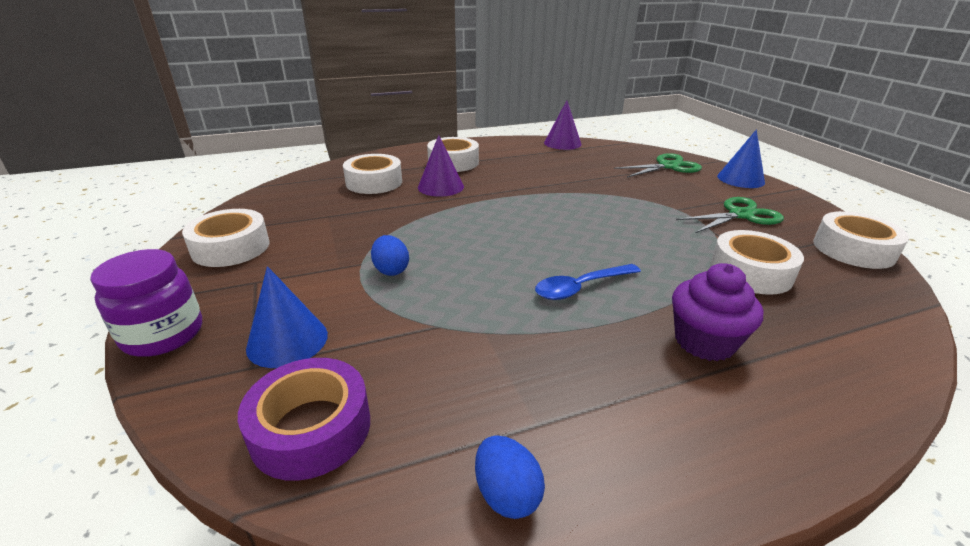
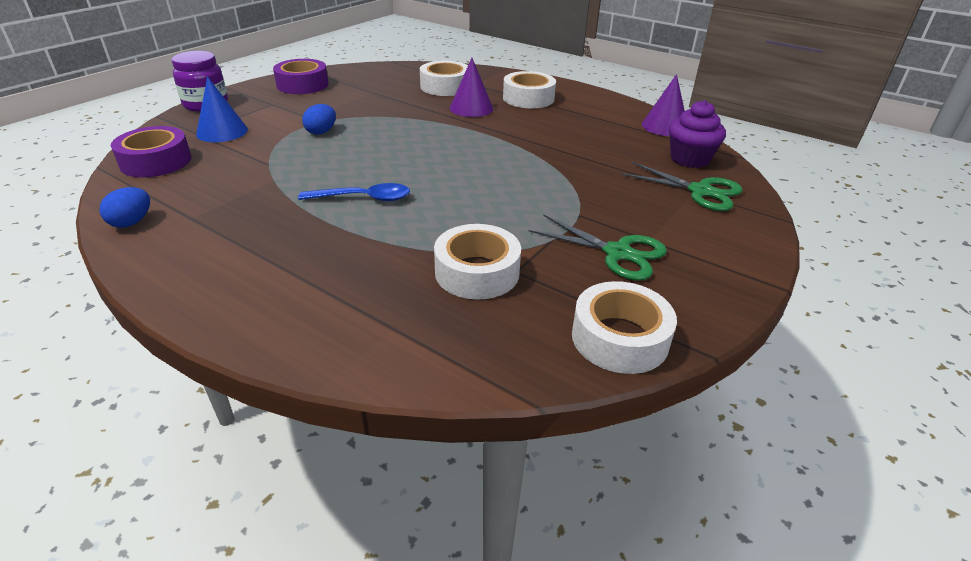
camera: 55 degrees right, 5 degrees up
(231, 247) = (302, 85): white tape -> purple tape
(581, 287) = (363, 198): blue spoon -> blue spoon turned 150 degrees clockwise
(704, 341) = (328, 262): purple cupcake -> purple cupcake (689, 159)
(740, 179) = (739, 241): blue cone -> none

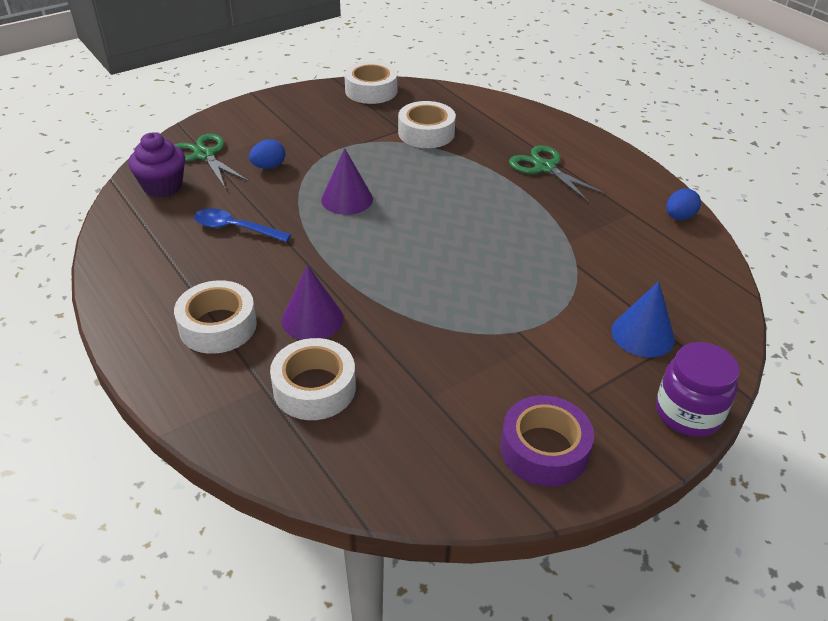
camera: 160 degrees left, 5 degrees up
(156, 161) = (698, 292): purple tape -> none
(321, 132) = (519, 308): blue egg -> blue egg (269, 166)
(363, 198) = (488, 203): blue spoon -> blue spoon (235, 228)
(617, 253) = (325, 126): green scissors -> green scissors (545, 168)
(664, 126) = (119, 233): purple cone -> purple cone (347, 199)

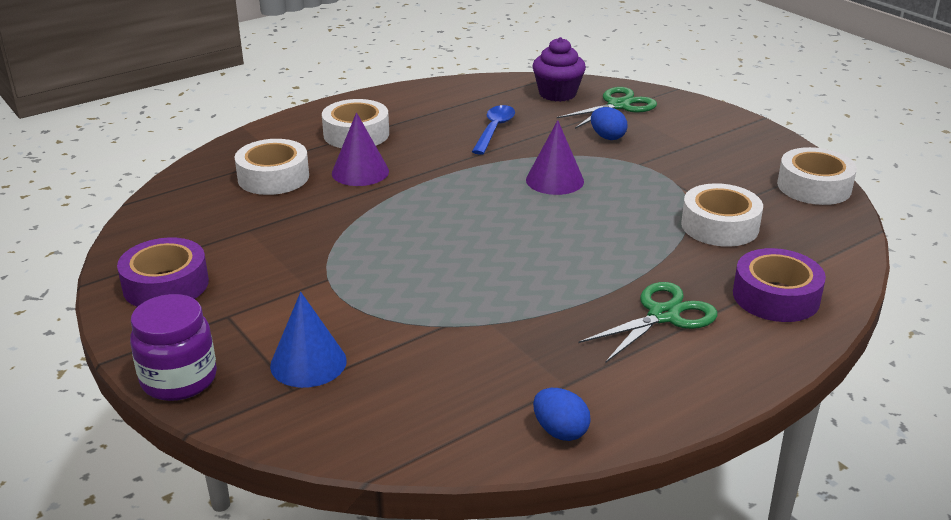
camera: 90 degrees right, 10 degrees down
(515, 125) = (776, 296): none -> purple tape

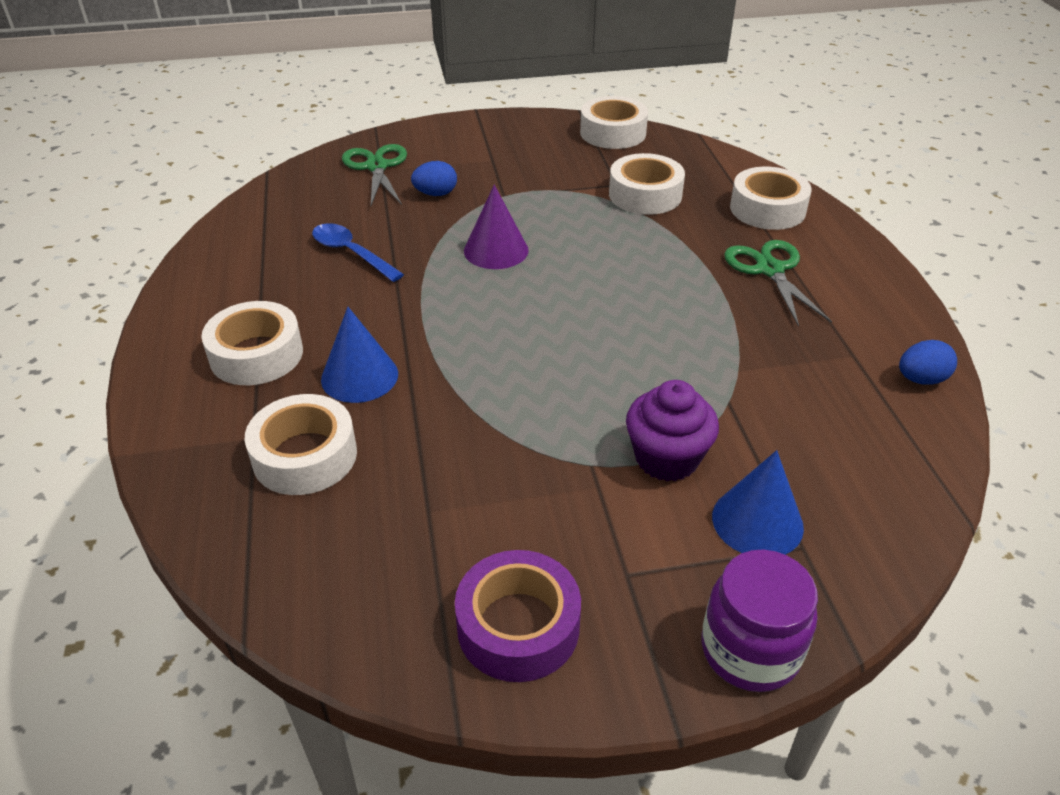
camera: 65 degrees left, 10 degrees up
(360, 172) = (359, 376): purple cone -> blue cone
(557, 94) = (311, 190): purple cupcake -> purple cupcake (666, 458)
(776, 296) = (767, 209): purple tape -> white tape

